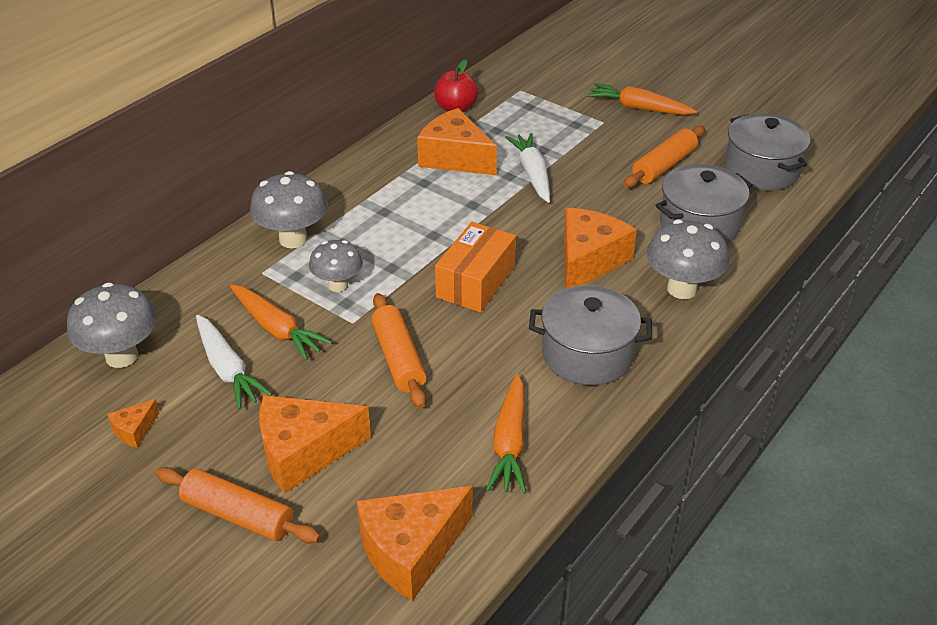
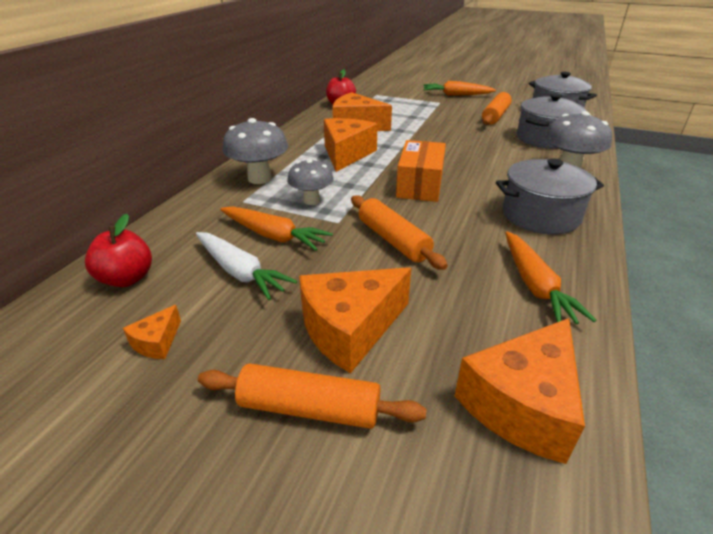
camera: 15 degrees left, 5 degrees down
(122, 356) = (127, 278): grey mushroom -> red apple
(532, 174) = (414, 127): white carrot -> none
(588, 261) = (491, 164): orange cheese -> orange cheese (346, 154)

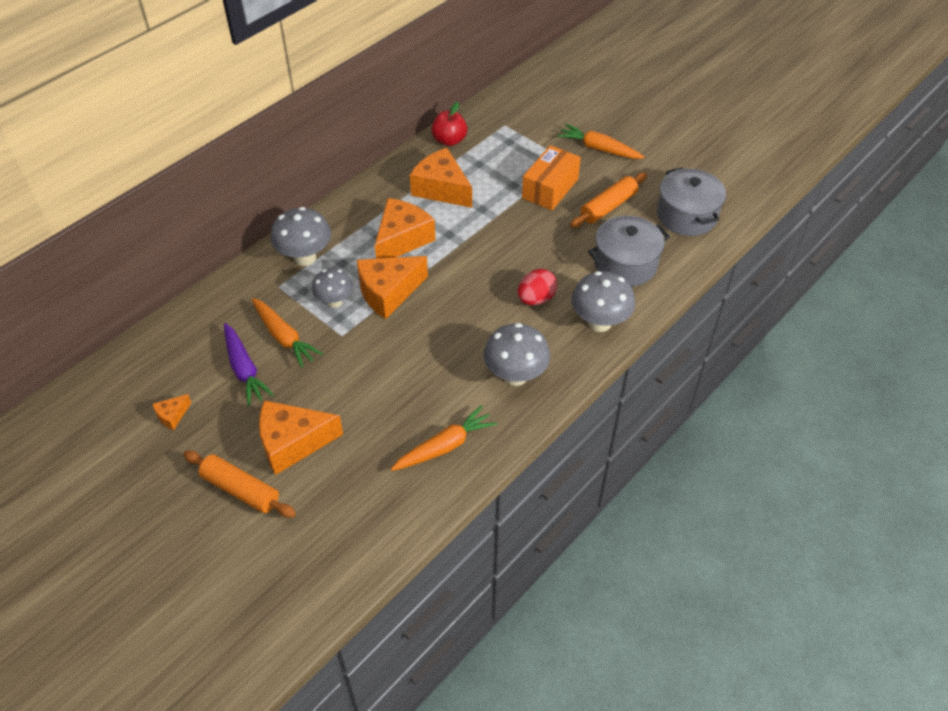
camera: 20 degrees right, 15 degrees up
(127, 278) = (167, 353): red apple -> none
(240, 272) = (244, 369): white carrot -> purple carrot
(393, 240) = (372, 369): orange rolling pin -> none
(420, 185) = (440, 306): orange box -> orange box (550, 188)
(499, 166) = (536, 299): none -> red egg
(522, 404) = (360, 527): orange cheese -> orange cheese (388, 292)
(535, 285) = (445, 446): orange carrot -> orange carrot turned 135 degrees counterclockwise
(540, 215) = (515, 376): grey pot -> grey mushroom

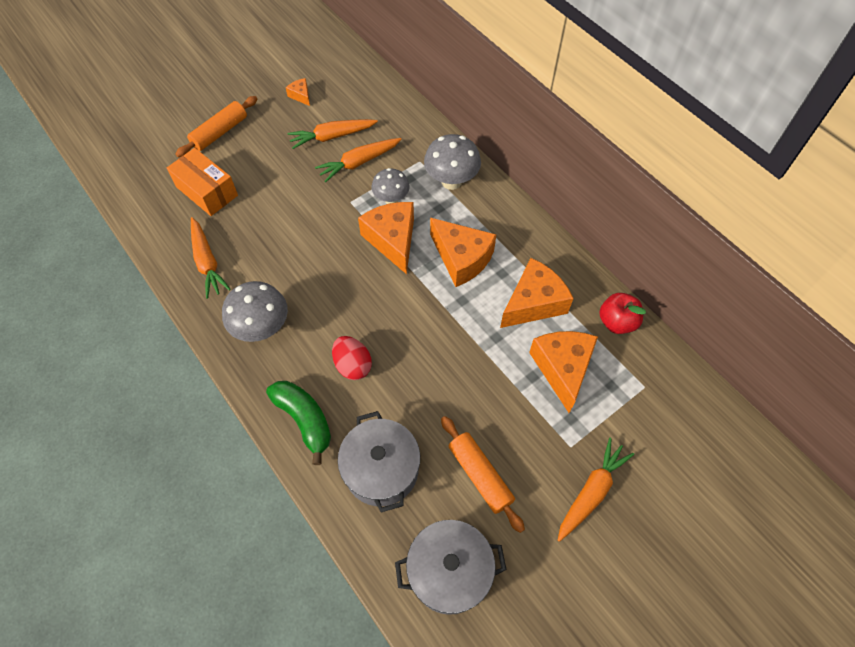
camera: 100 degrees right, 10 degrees up
(244, 369) = (332, 137): purple carrot -> orange carrot
(293, 443) = (249, 163): orange cheese -> orange cheese (562, 369)
(550, 188) = (521, 415): orange box -> orange box (207, 191)
(599, 322) = (304, 420): grey mushroom -> green banana

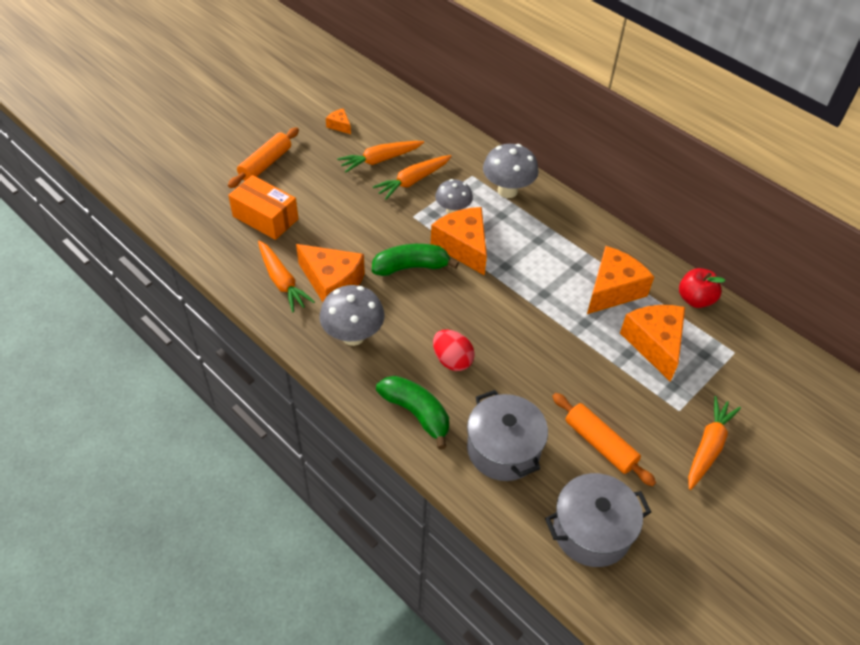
camera: 10 degrees left, 10 degrees down
(335, 258) = (411, 267): none -> green banana
(461, 258) = (534, 257): orange cheese -> orange cheese (332, 283)

